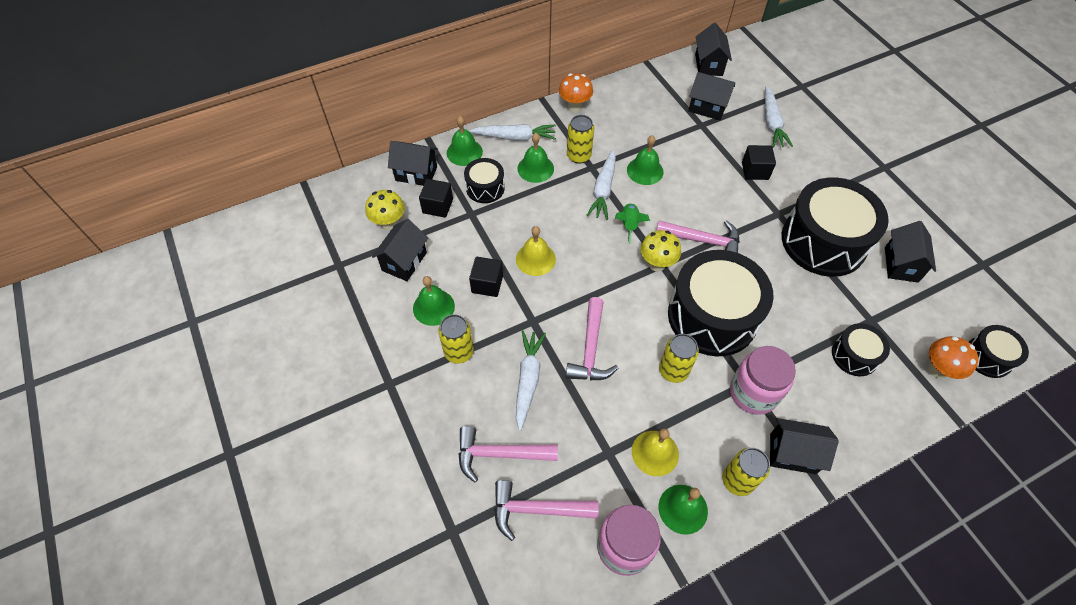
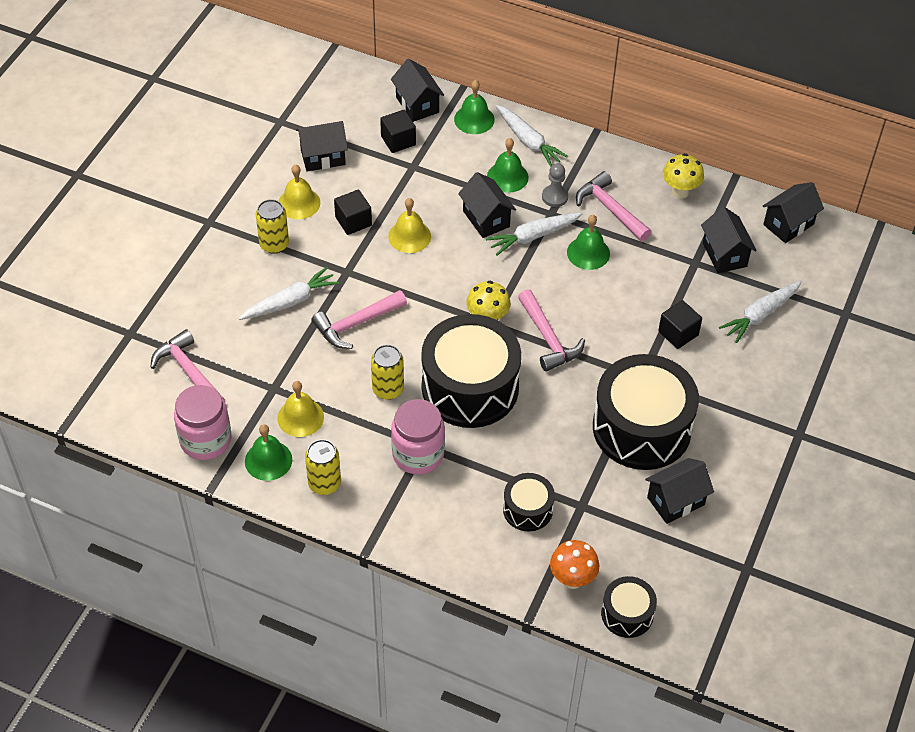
camera: 50 degrees right, 5 degrees down
(389, 224) = (349, 123): yellow mushroom -> yellow mushroom (680, 192)
(433, 307) = (299, 203): green bell -> yellow bell
(485, 188) = (449, 158): black drum -> none
(499, 454) = (212, 323): pink hammer -> pink hammer (610, 209)
(574, 107) = (612, 159): orange mushroom -> none
(578, 156) = (554, 197): yellow can -> grey pawn
(629, 225) = (511, 277): green rocket -> none
(792, 453) = (383, 509): black house -> black house (486, 219)

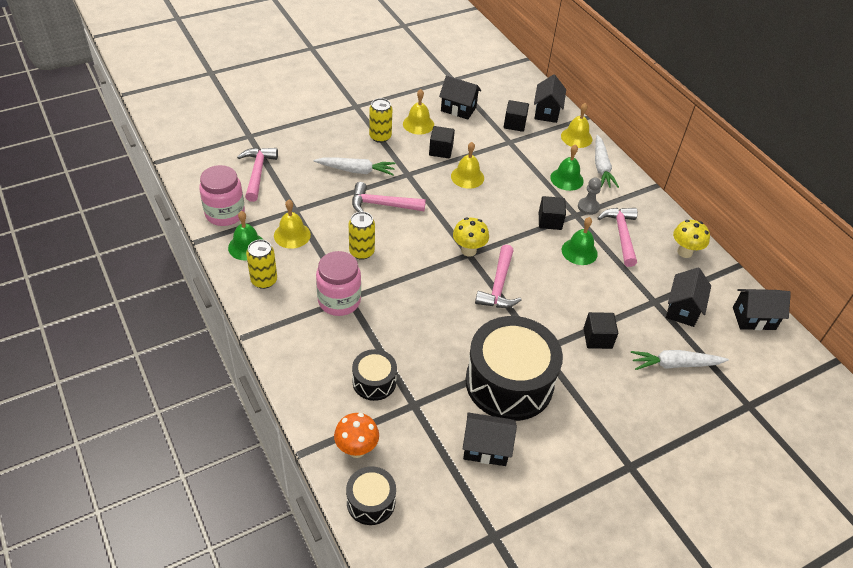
camera: 35 degrees right, 5 degrees down
(470, 387) = (415, 283): black drum -> none
(474, 119) = (576, 137): green bell -> yellow bell
(486, 219) = (528, 194): black house -> none
(533, 236) = (550, 221): white carrot -> black cube

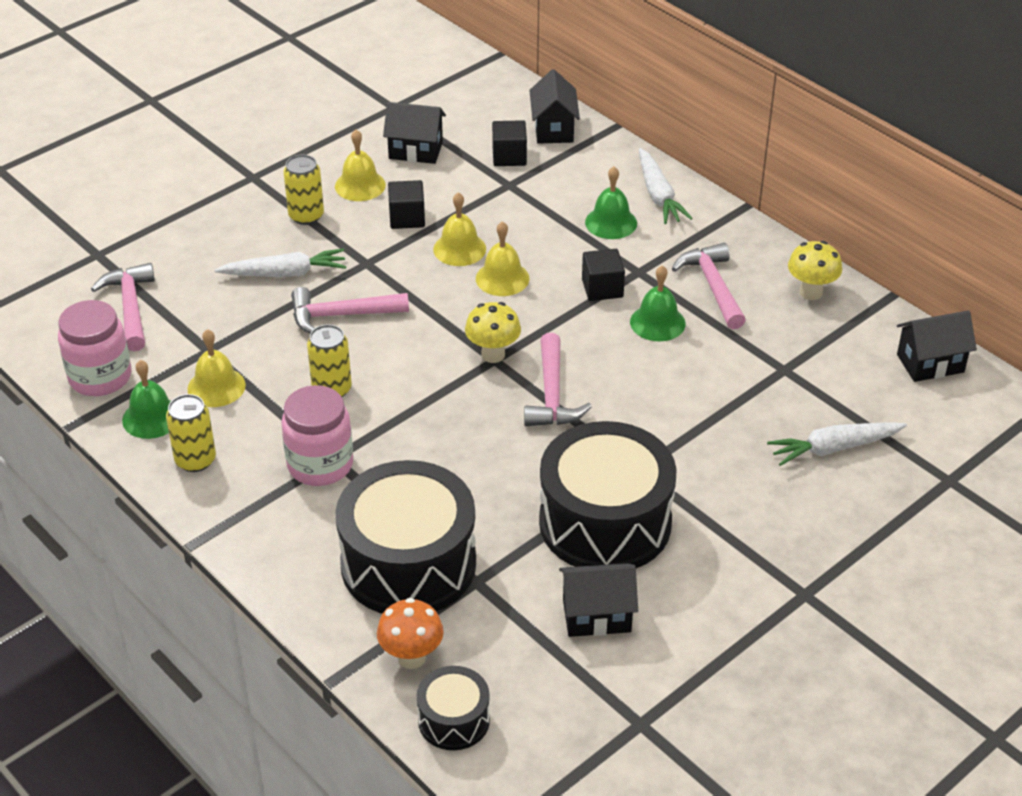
camera: 10 degrees left, 5 degrees down
(374, 382) = (408, 563): black drum -> black drum, size x2.04
(576, 137) = (609, 158): yellow bell -> yellow bell (502, 278)
(588, 207) = (654, 256): grey pawn -> none
(597, 338) = (715, 436): black cube -> none
(682, 309) = (827, 372): black house -> none

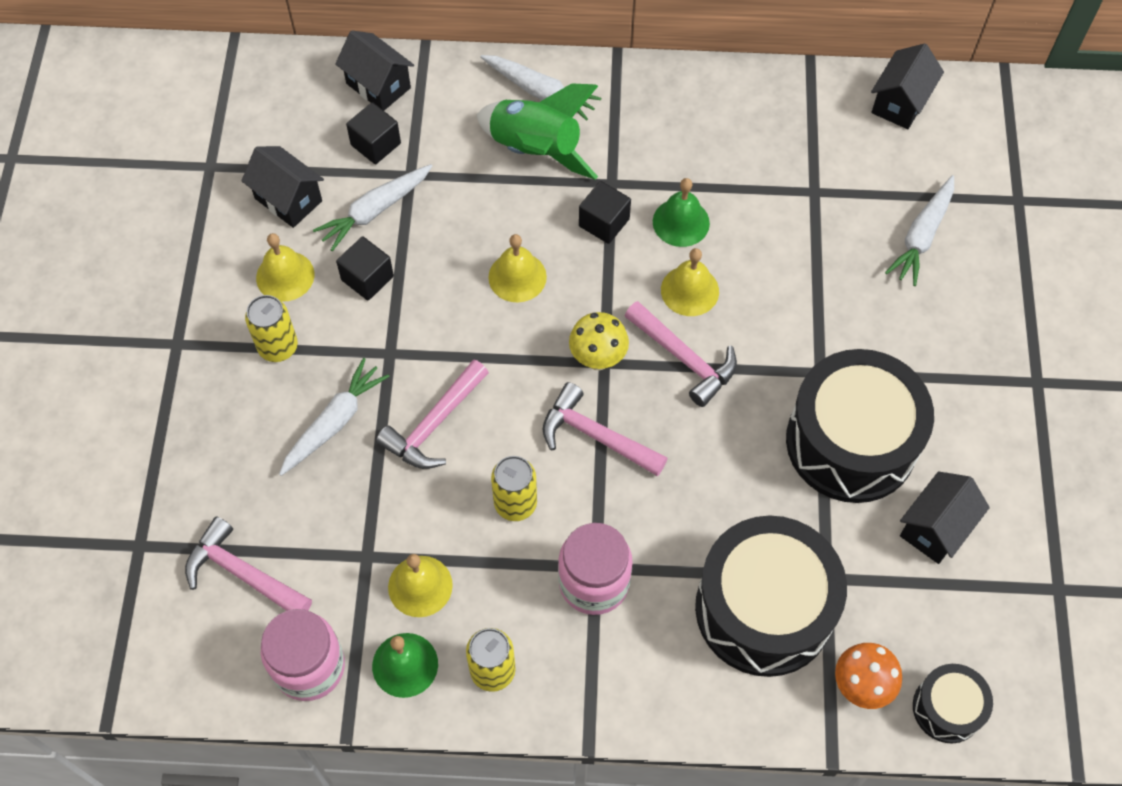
camera: 45 degrees left, 20 degrees up
(415, 150) = (288, 200): black house -> black house turned 75 degrees clockwise
(459, 249) = (448, 275): yellow bell -> yellow bell (690, 290)
(460, 188) = (375, 211): none -> white carrot
(611, 222) = (536, 150): green bell -> green rocket
(712, 286) = (680, 152): pink hammer -> pink hammer (595, 436)
(811, 292) = (754, 101): yellow mushroom -> none

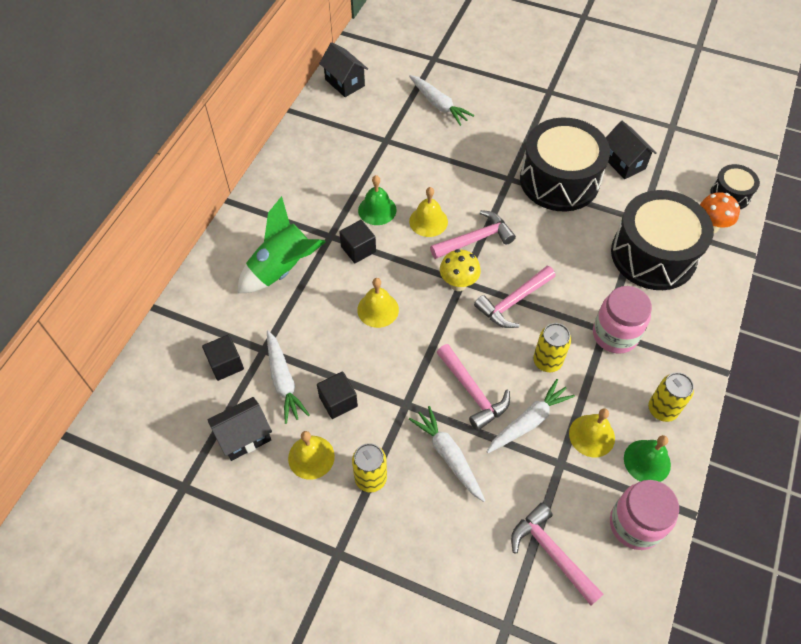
camera: 70 degrees left, 5 degrees down
(242, 573) = (551, 552): pink hammer -> pink hammer turned 90 degrees clockwise
(378, 86) = (175, 348): black house -> none
(540, 92) = (237, 252): white carrot -> white carrot (529, 421)

